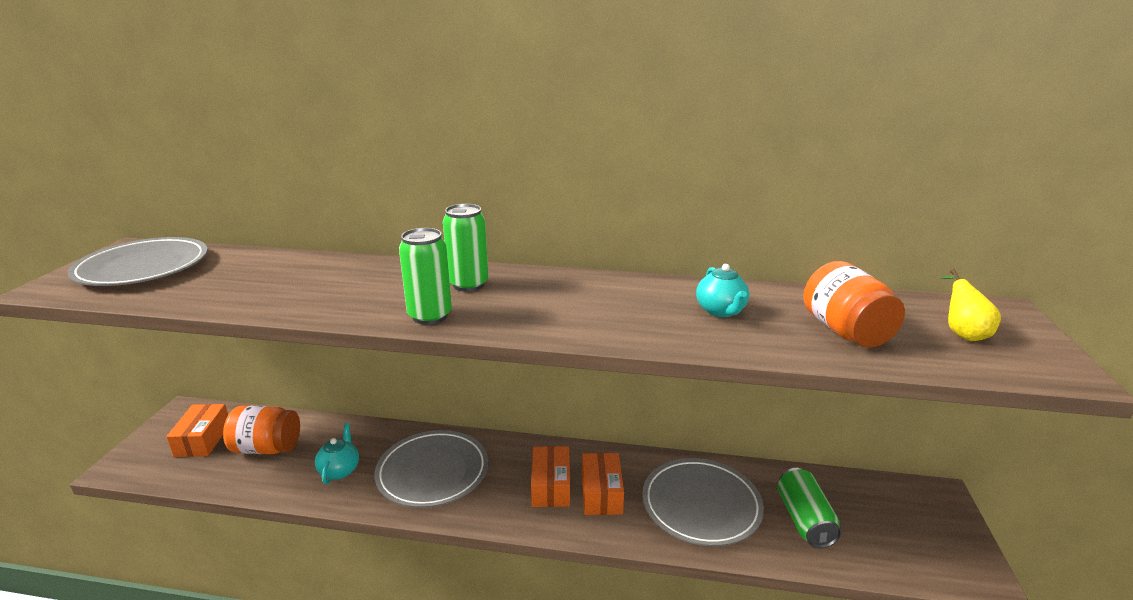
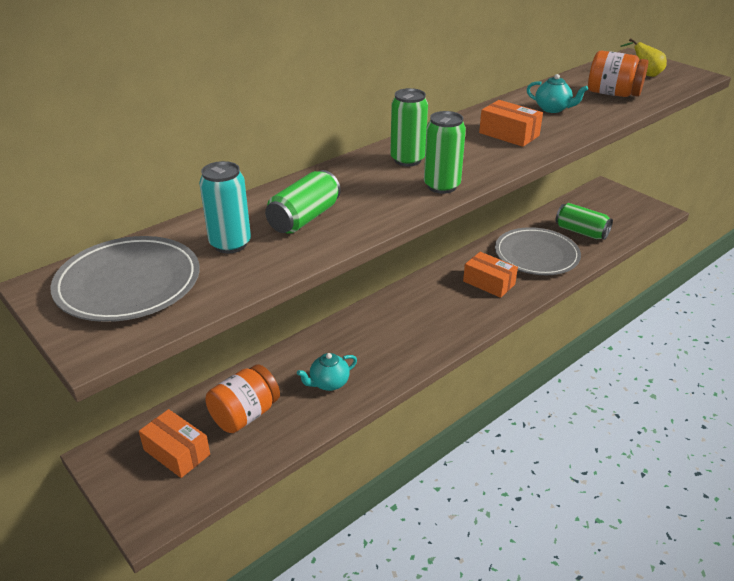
camera: 50 degrees left, 10 degrees up
(229, 275) = (230, 244): none -> turquoise can
(299, 284) = (304, 218): none -> green can
(340, 470) = (328, 383): turquoise teapot -> turquoise teapot turned 75 degrees counterclockwise
(432, 472) = (386, 340): grey plate -> none
(551, 486) = (460, 298): orange box -> orange box (509, 134)

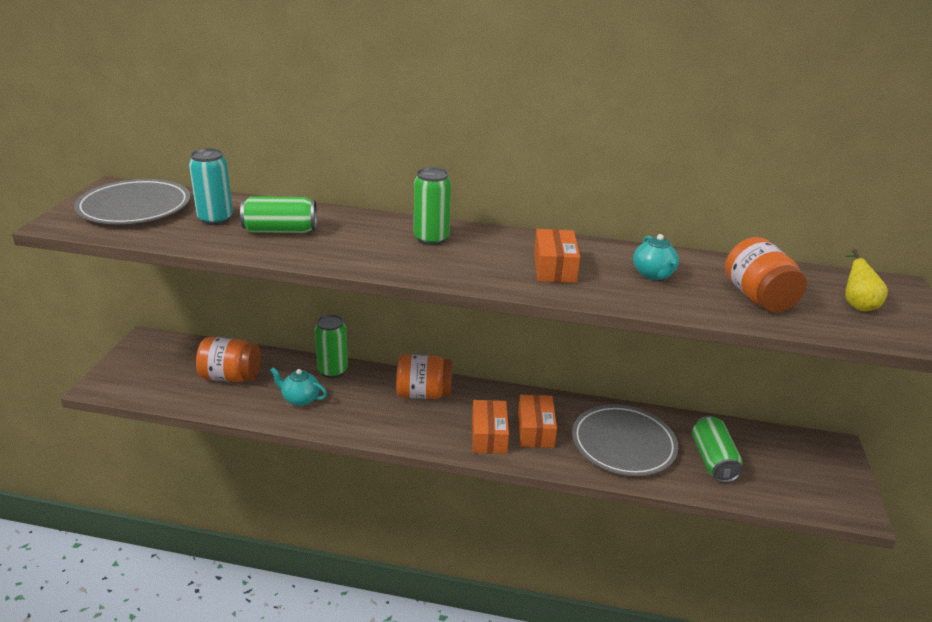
camera: 50 degrees right, 5 degrees down
(177, 452) = (170, 366): orange box -> orange box (489, 436)
(393, 313) = (423, 394): none -> orange jar
(441, 186) = (402, 266): green can -> green can (332, 371)

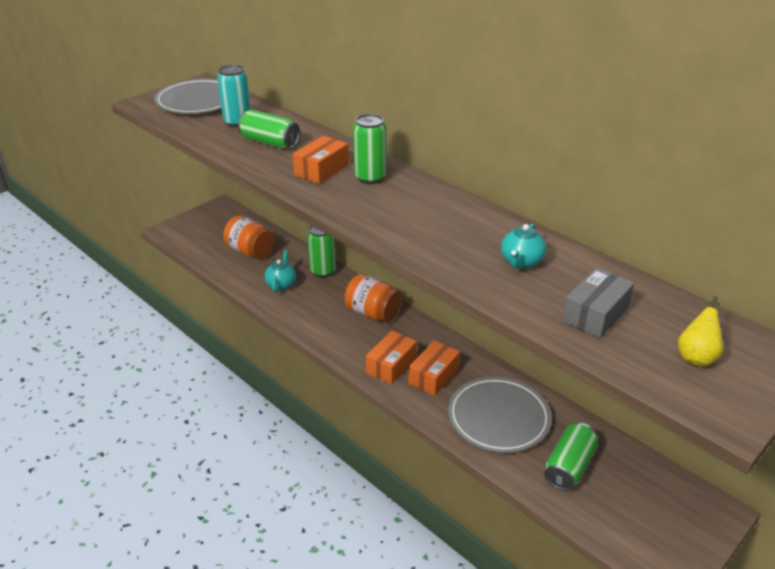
camera: 35 degrees right, 5 degrees up
(300, 399) = (281, 284): turquoise teapot -> turquoise teapot turned 45 degrees clockwise
(554, 268) = (439, 230): orange box -> orange box (321, 170)
(758, 297) = (595, 314): orange jar -> grey box

